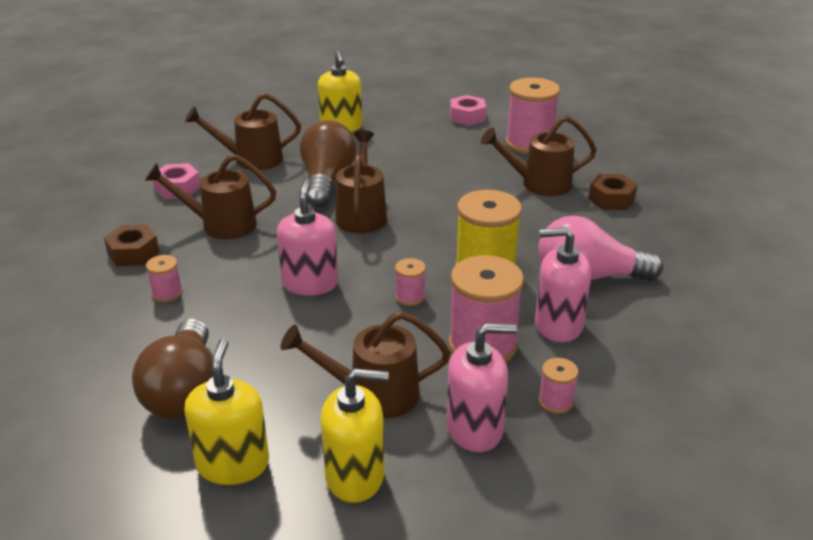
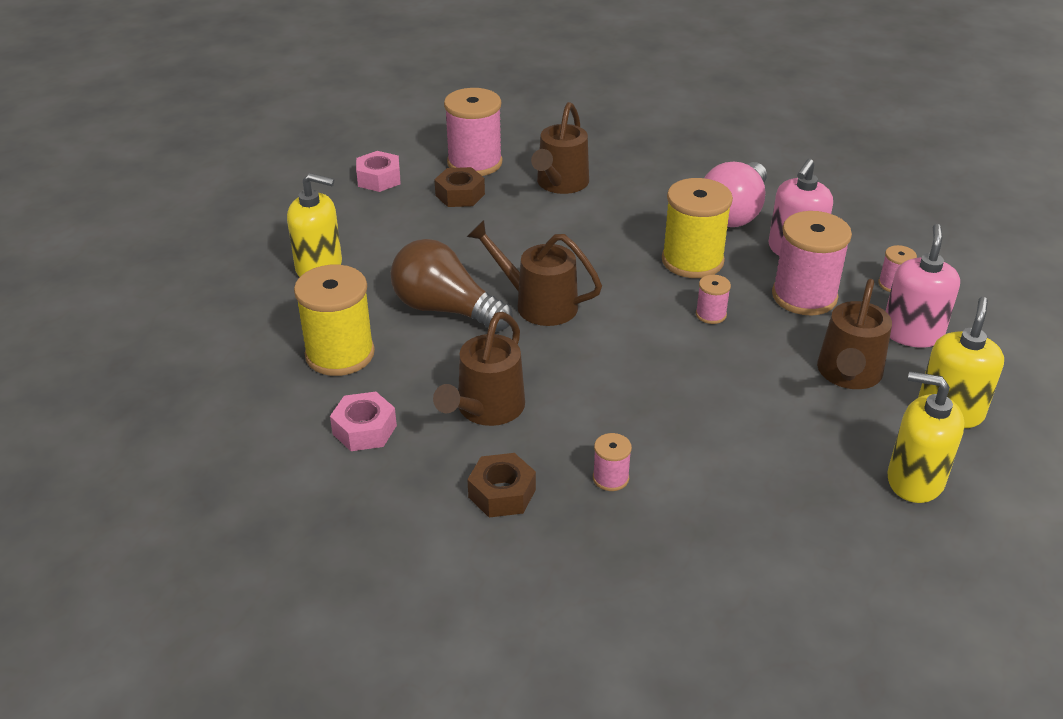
camera: 65 degrees left, 5 degrees up
(185, 391) = (797, 493): brown light bulb -> none
(251, 159) = (340, 354): brown watering can -> yellow spool
(310, 283) = (651, 370): pink soap dispenser -> none
(611, 199) = (616, 158): brown nut -> brown nut (460, 195)

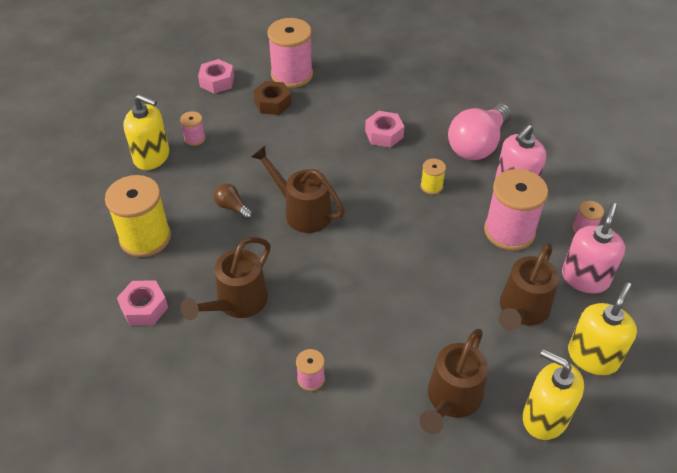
camera: 10 degrees right, 10 degrees up
(445, 309) = (232, 207): brown light bulb -> brown light bulb, size x0.46
(502, 493) = (227, 380): brown nut -> none
(560, 184) = (350, 102): brown watering can -> brown watering can (451, 400)
(614, 213) = (384, 134): none -> pink nut
(692, 261) = (431, 186): yellow spool -> yellow spool, size x0.47
(711, 314) = (431, 239): pink spool -> pink spool (195, 138)

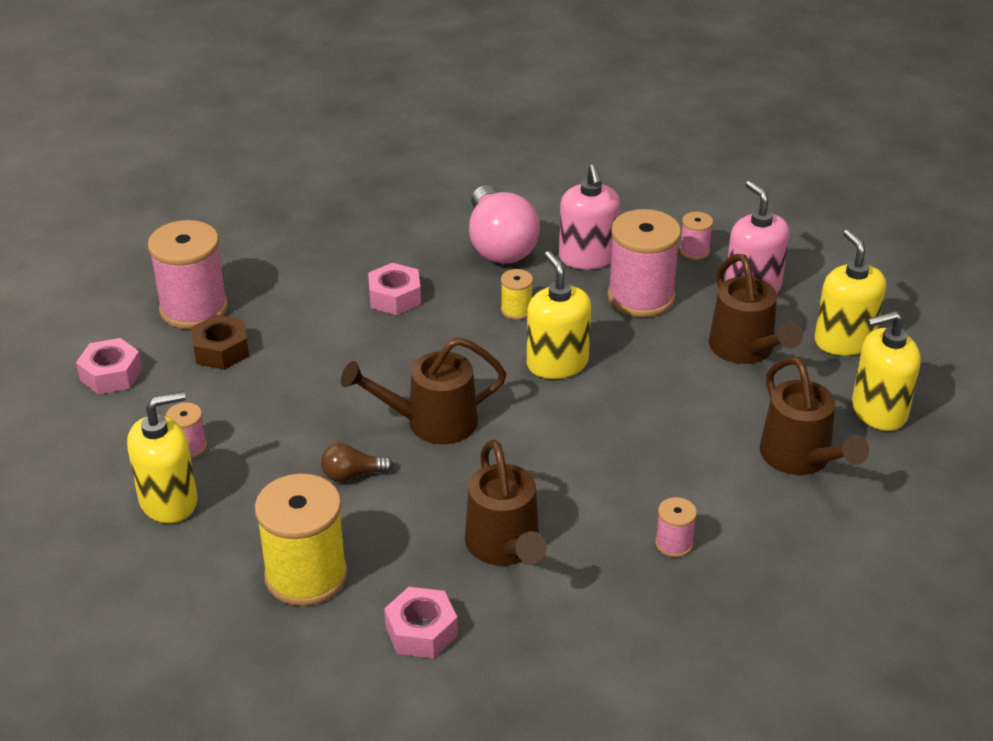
camera: 50 degrees left, 10 degrees down
(407, 231) = (557, 363): none -> yellow soap dispenser

